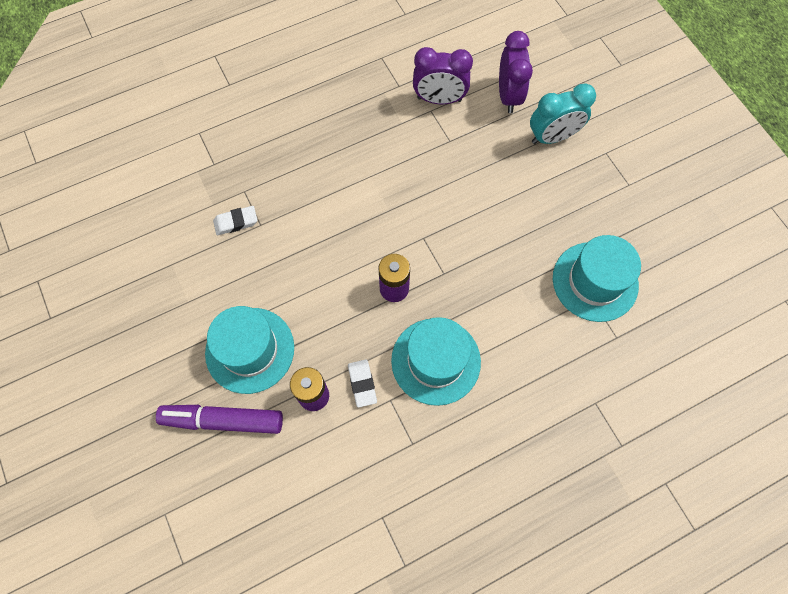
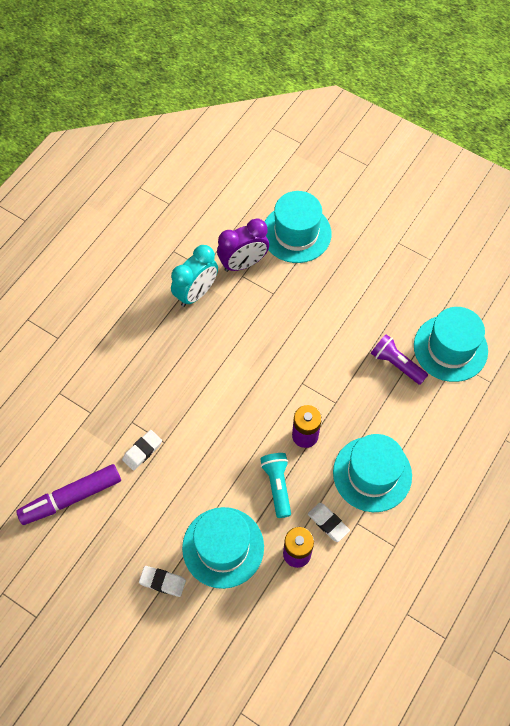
camera: 30 degrees left, 5 degrees down
(176, 350) = (162, 582): none -> white eraser
(223, 420) = (238, 614): purple marker -> purple marker (71, 497)
(337, 321) = (277, 485): none -> turquoise flashlight
(508, 96) = (296, 233): purple clock -> turquoise hat
(529, 268) = (396, 364): none -> purple flashlight
(552, 137) = (351, 250): turquoise clock -> turquoise clock (196, 293)

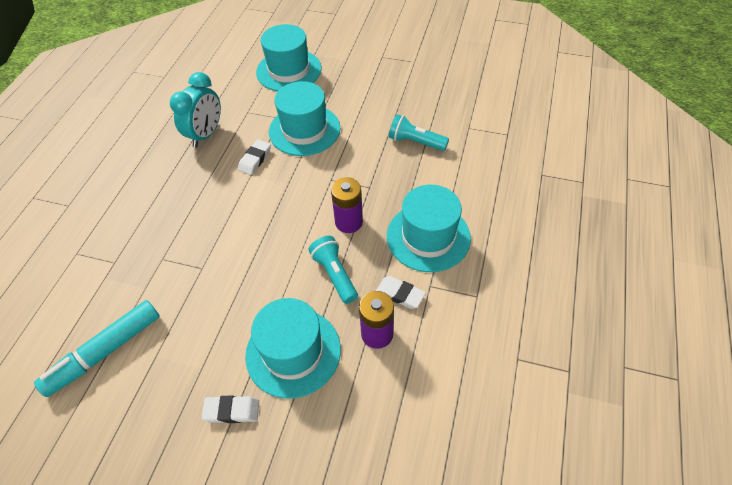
camera: 15 degrees left, 10 degrees down
(71, 497) = (105, 352): purple marker -> turquoise marker
(142, 451) = (179, 283): white eraser -> white eraser (255, 159)
(243, 263) = (246, 102): purple clock -> none
(396, 364) = (415, 142): purple flashlight -> turquoise flashlight
(450, 348) = (459, 118): turquoise hat -> turquoise hat (304, 130)

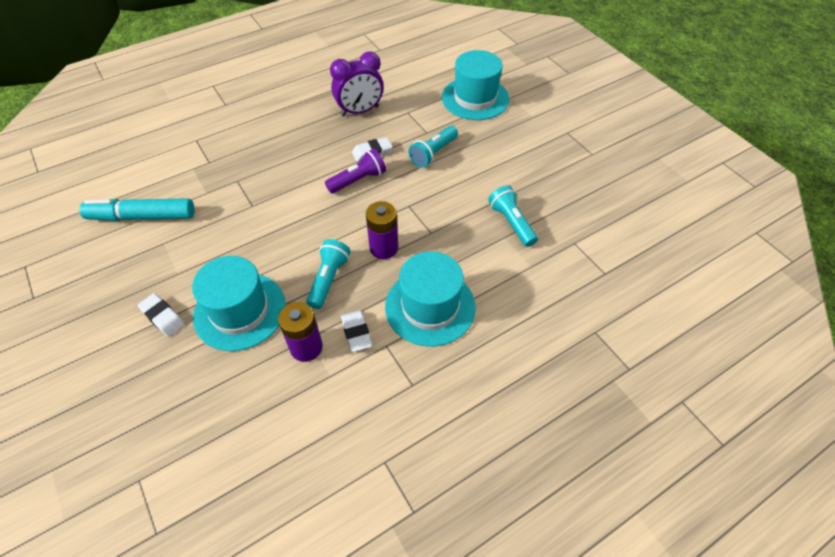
camera: 40 degrees right, 0 degrees up
(206, 135) = (360, 111): turquoise clock -> purple clock
(269, 187) = (358, 180): none -> purple flashlight
(304, 130) = (433, 153): turquoise hat -> turquoise flashlight

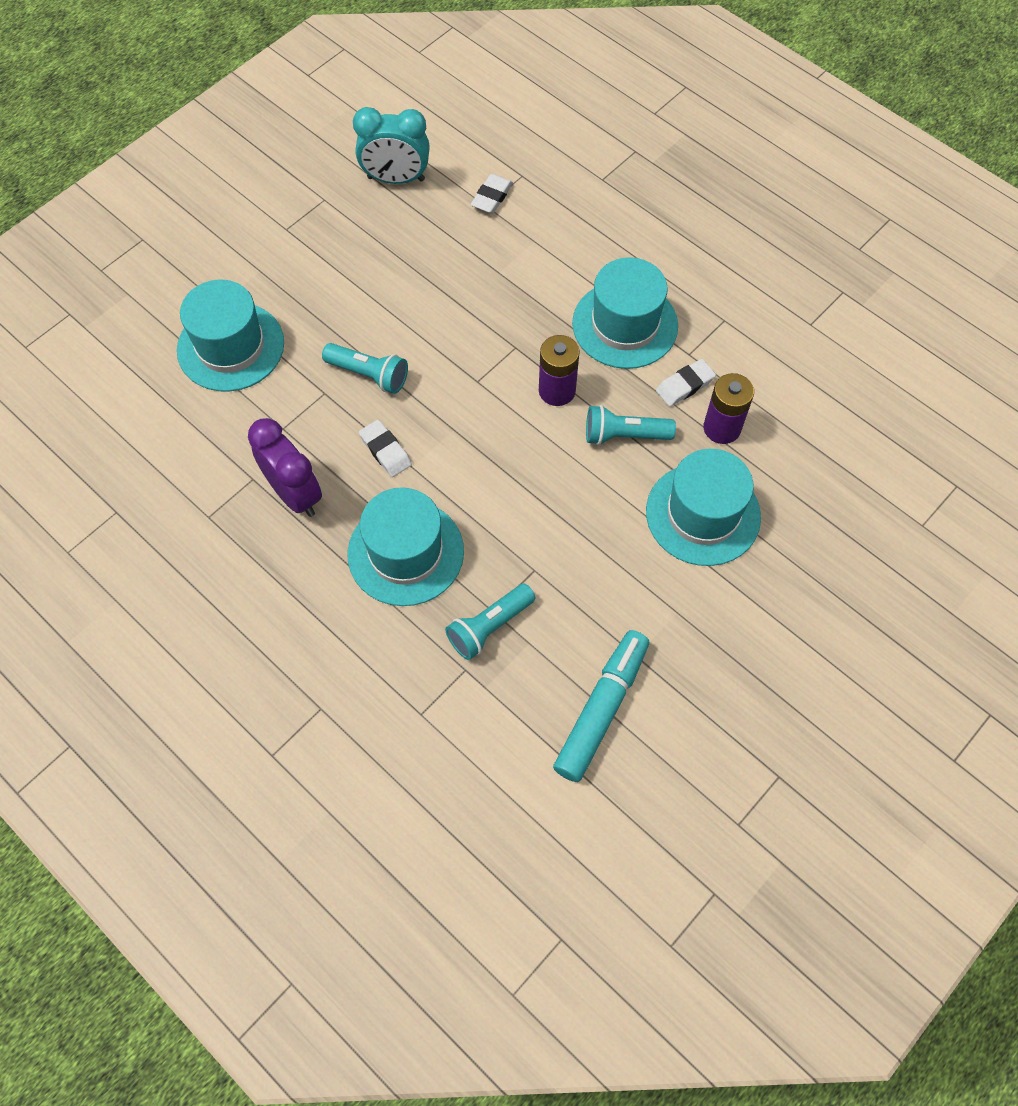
camera: 105 degrees left, 10 degrees up
(142, 217) = (601, 709): turquoise marker -> turquoise marker turned 135 degrees counterclockwise
(162, 317) = (743, 597): white eraser -> white eraser (492, 197)
(297, 149) = (405, 552): none -> turquoise hat
(358, 180) = (447, 452): purple flashlight -> none
(511, 223) = (473, 268): turquoise flashlight -> turquoise flashlight (489, 627)
(608, 194) = (396, 179): none -> turquoise clock

